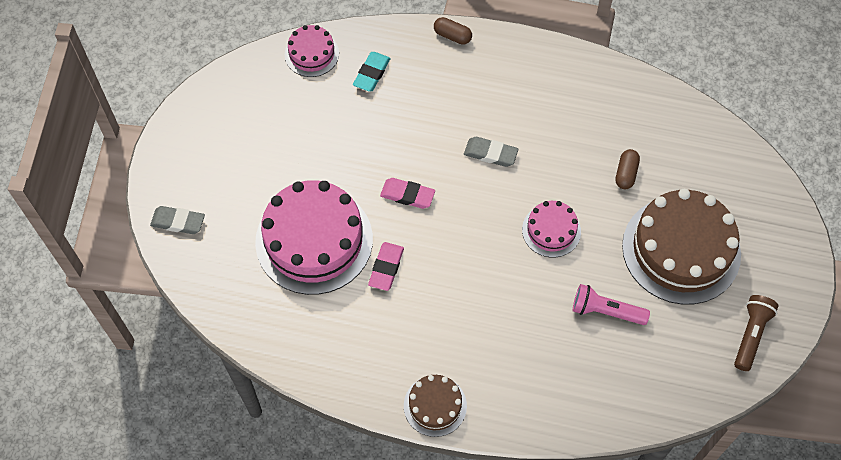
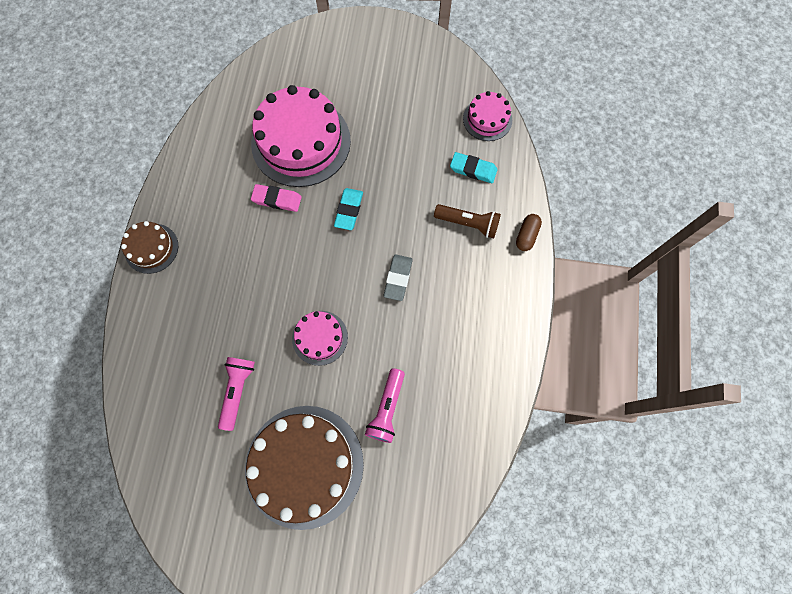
camera: 85 degrees right, 10 degrees up
(178, 222) = (313, 45): grey eraser -> none
(407, 195) = (349, 210): pink eraser -> turquoise eraser
(626, 174) = (387, 408): brown capsule -> pink flashlight
(751, 335) = (213, 537): brown flashlight -> brown flashlight (468, 224)

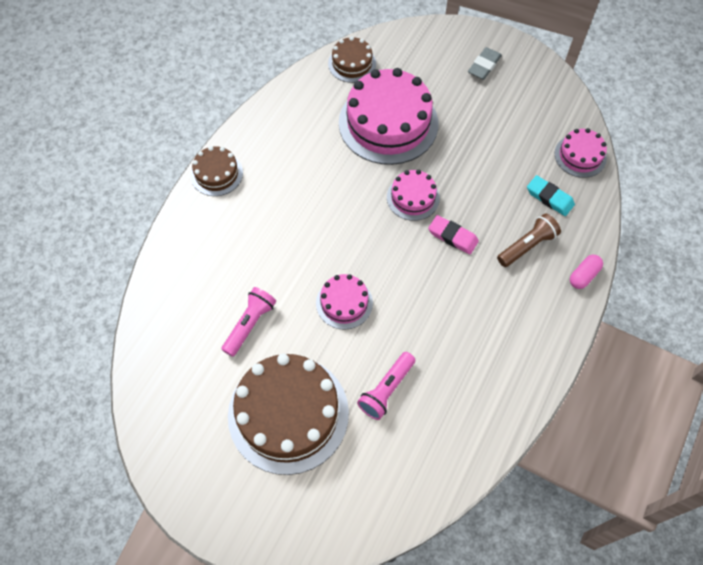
camera: 20 degrees right, 10 degrees down
(245, 91) = (352, 63): none -> brown cake
(277, 200) = (347, 167): pink eraser -> pink eraser (452, 236)
(349, 210) = (413, 197): turquoise eraser -> pink cake
(398, 278) = (439, 274): grey eraser -> grey eraser (484, 66)
(468, 224) = (527, 246): brown flashlight -> brown flashlight turned 75 degrees counterclockwise
(526, 235) = (583, 275): brown capsule -> pink capsule

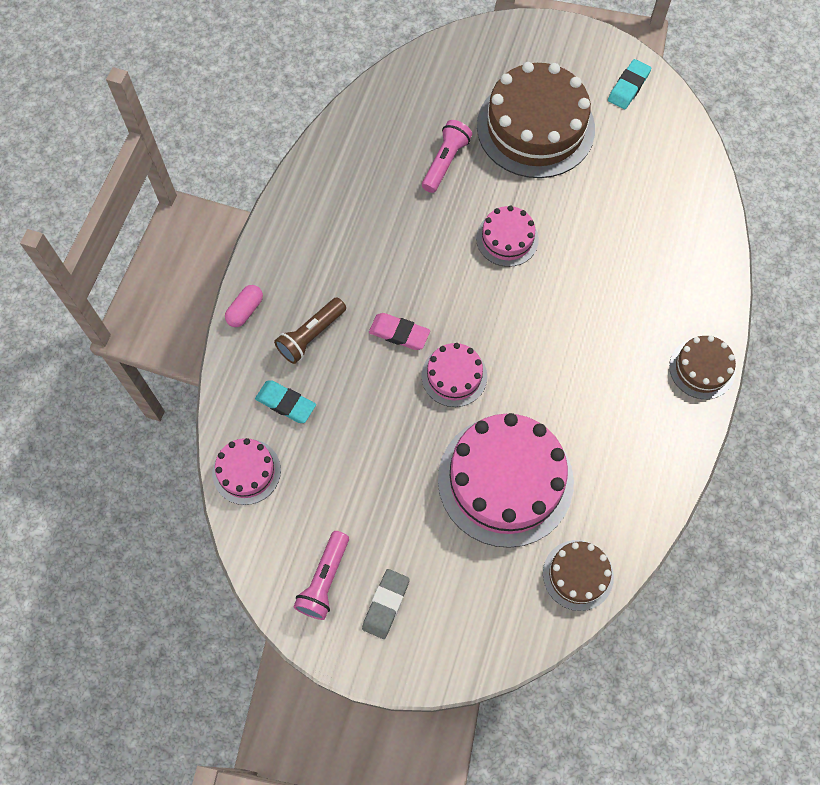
camera: 170 degrees right, 5 degrees up
(179, 446) = (628, 87): none -> turquoise eraser
(250, 324) = (600, 201): pink flashlight -> pink flashlight (324, 580)

